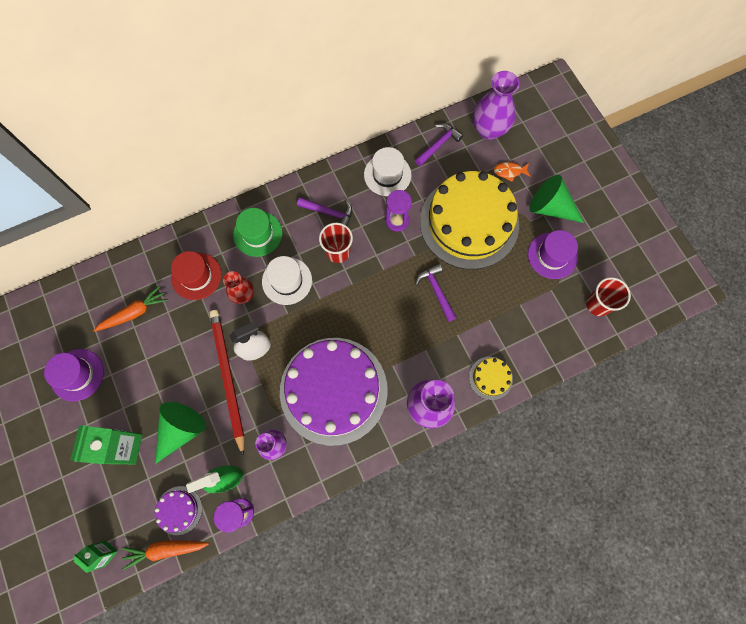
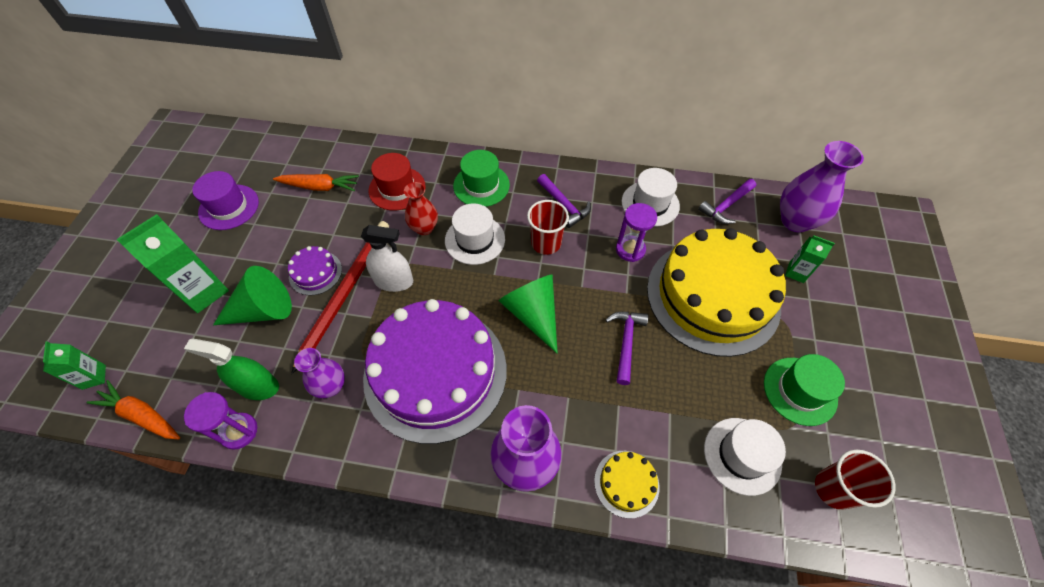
camera: 35 degrees right, 15 degrees down
(179, 510) = (189, 385): purple cake -> purple cake (315, 273)
(438, 145) = (726, 206): purple hammer -> purple hammer turned 150 degrees clockwise
(509, 172) = (796, 272): orange fish -> green carton
(542, 318) = (742, 455): none -> white hat
(550, 208) = (828, 337): green cone -> green cone (533, 314)
(552, 255) = (800, 391): purple hat -> green hat

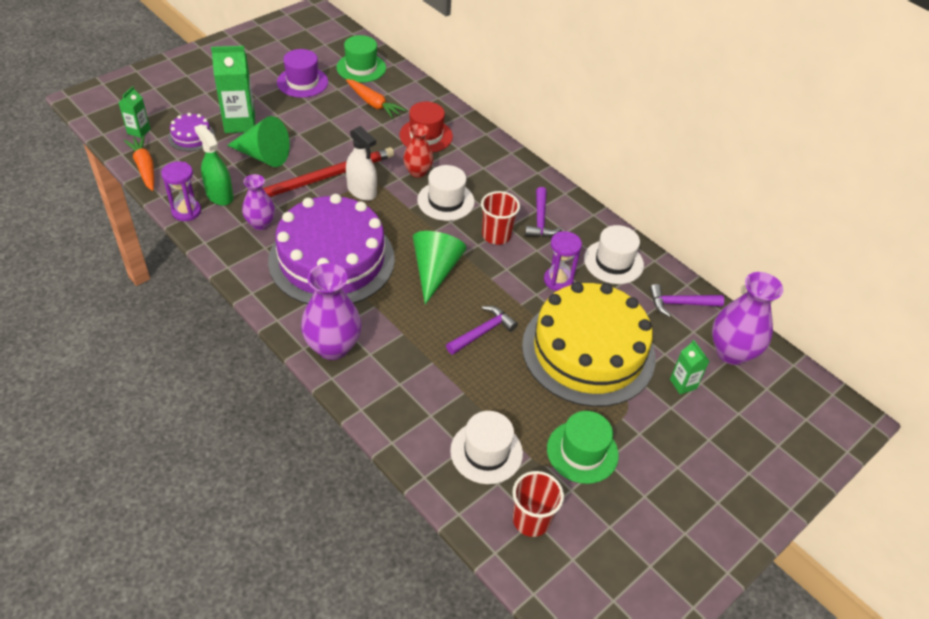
camera: 35 degrees right, 10 degrees down
(315, 273) = (317, 154): purple cake -> purple cake (191, 136)
(481, 185) = (490, 170): green hat -> green hat (361, 68)
(626, 483) = (385, 405): yellow cake -> none

